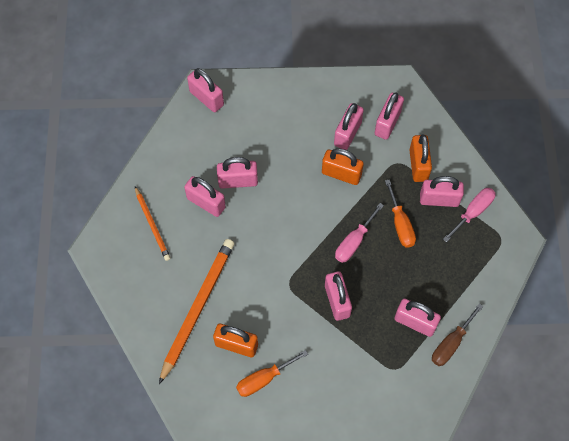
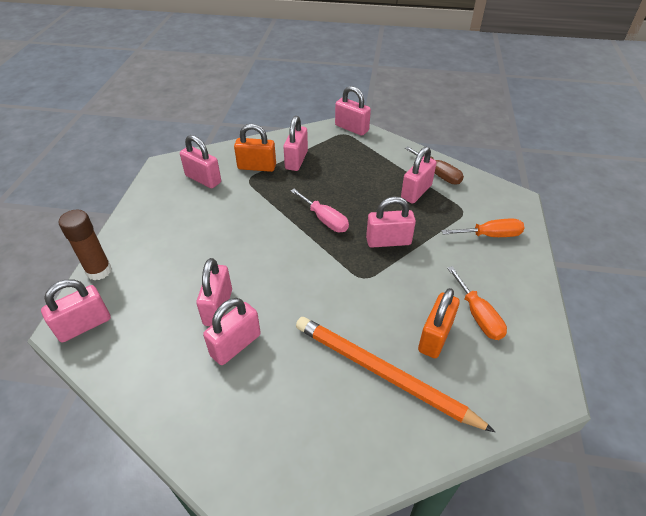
camera: 80 degrees left, 20 degrees down
(152, 225) = (247, 416): orange pencil -> none
(258, 85) = (99, 271): none -> brown glue stick
(341, 174) = (245, 218): orange padlock -> none
(347, 134) = (201, 207): pink padlock -> pink padlock (351, 128)
(400, 224) = (314, 186): orange screwdriver -> orange screwdriver (490, 235)
(473, 212) = (315, 144): pink screwdriver -> none

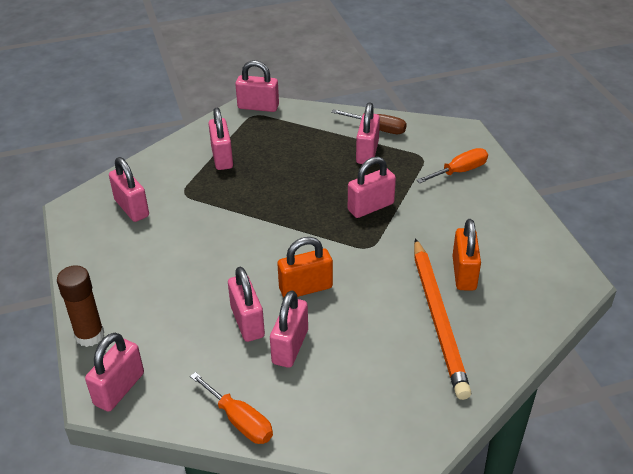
camera: 25 degrees left, 5 degrees down
(203, 179) = (132, 208): pink padlock -> pink padlock turned 45 degrees clockwise
(257, 167) = (183, 177): orange padlock -> orange padlock (305, 288)
(325, 220) = (295, 207): pink screwdriver -> none
(382, 373) = (438, 319): orange pencil -> orange pencil turned 105 degrees counterclockwise
(478, 315) = (489, 243): orange screwdriver -> orange screwdriver (240, 421)

